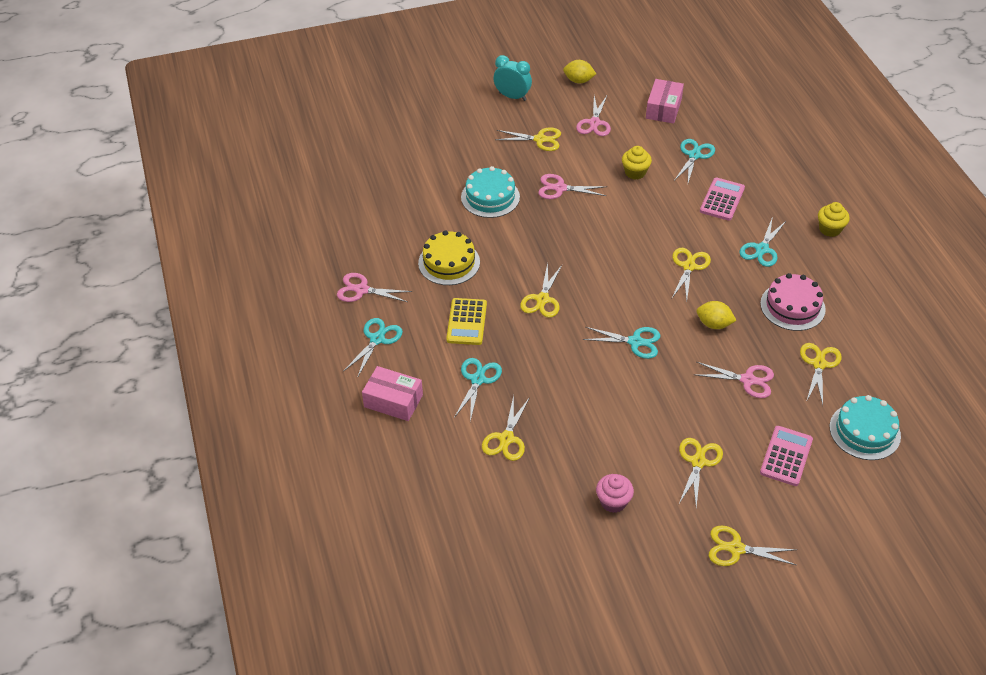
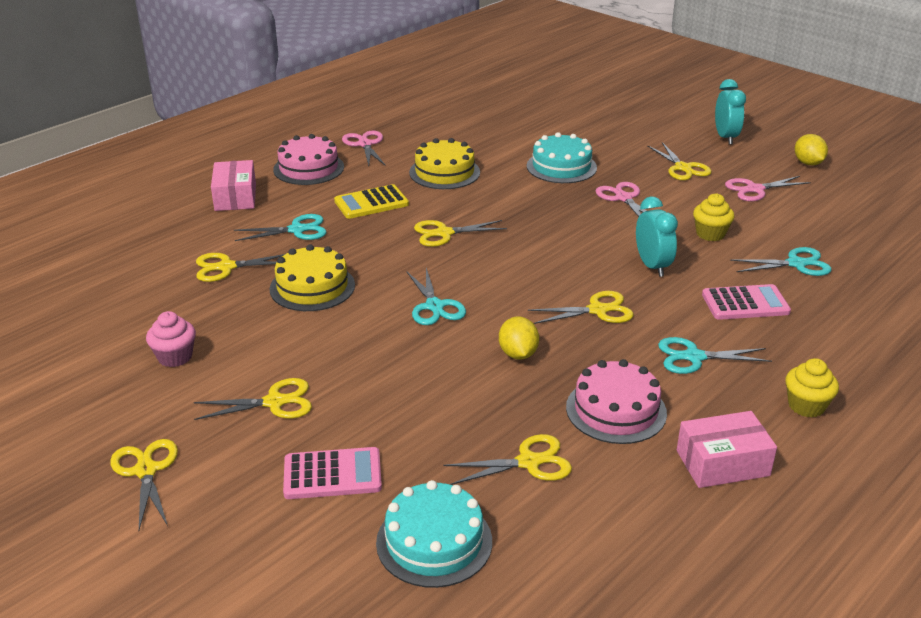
camera: 60 degrees right, 15 degrees down
(377, 339) = (308, 168): turquoise scissors -> pink cake
(568, 397) = (312, 287): none -> yellow cake
(655, 218) = (652, 266): none -> turquoise clock
(663, 109) = (845, 223): pink box -> pink box (722, 463)
(748, 380) = (444, 406): pink scissors -> none

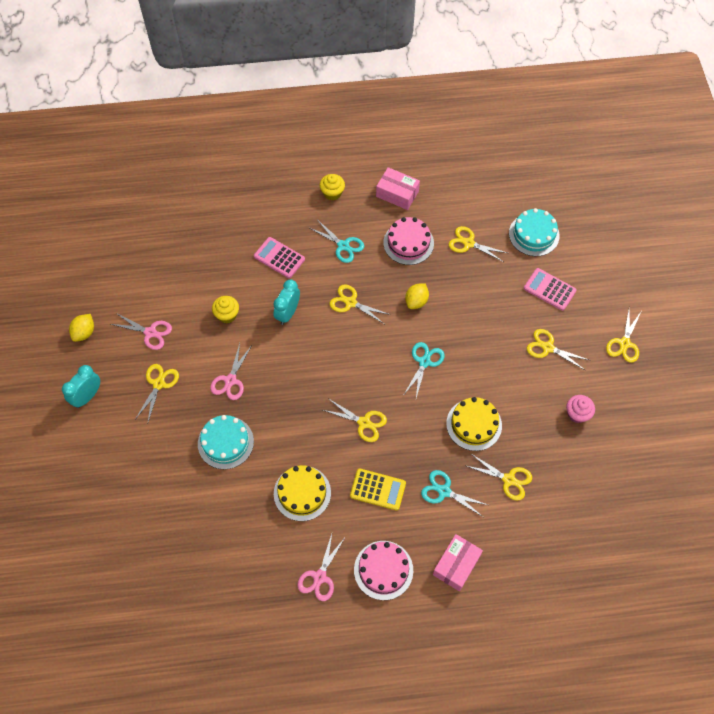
camera: 140 degrees left, 30 degrees up
(796, 264) = (219, 264): turquoise scissors -> none

